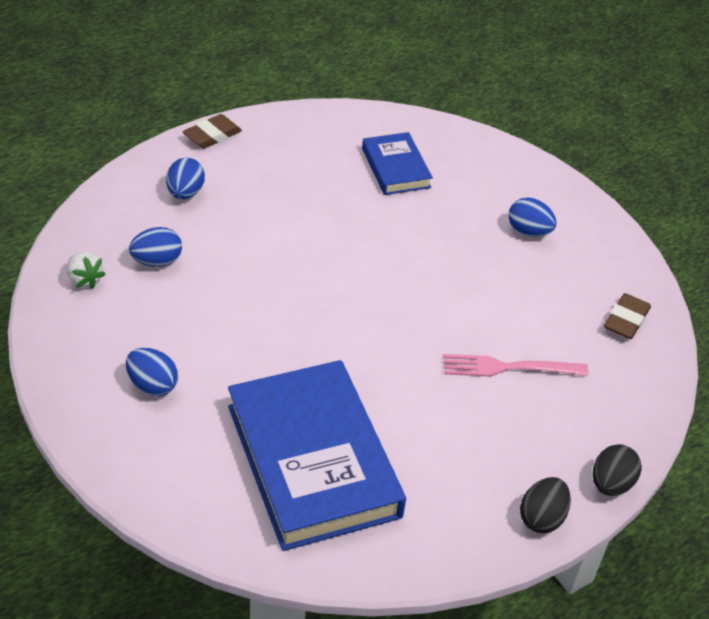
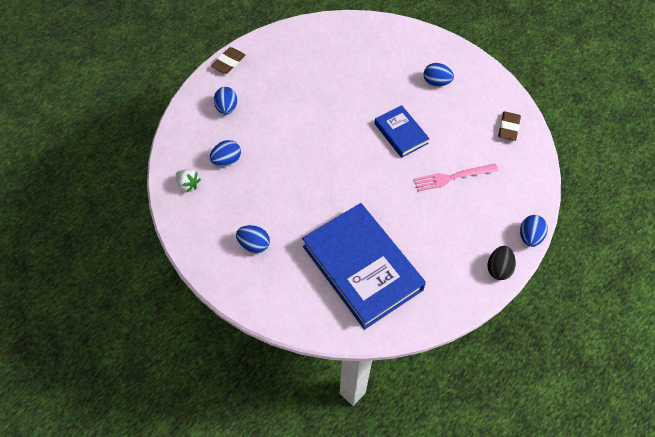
camera: 10 degrees left, 15 degrees up
(395, 168) = (346, 58): blue book -> blue book (401, 133)
(611, 484) = (529, 236): black egg -> blue egg

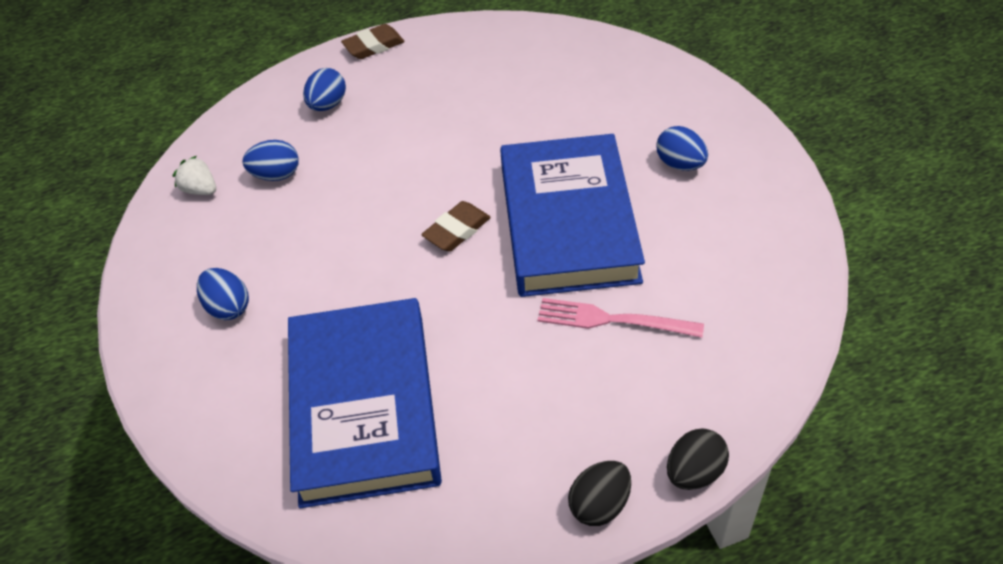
camera: 30 degrees right, 10 degrees down
(188, 184) = (200, 189): white strawberry -> white strawberry turned 150 degrees clockwise
(401, 133) = (568, 222): blue book -> blue book, size x1.97
(508, 128) = (766, 274): brown eraser -> brown eraser (457, 230)
(529, 236) = (694, 472): blue egg -> black egg

